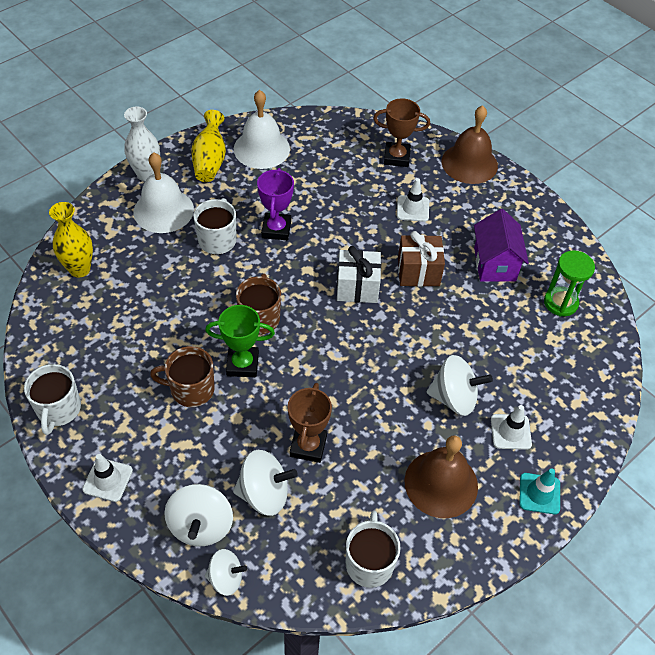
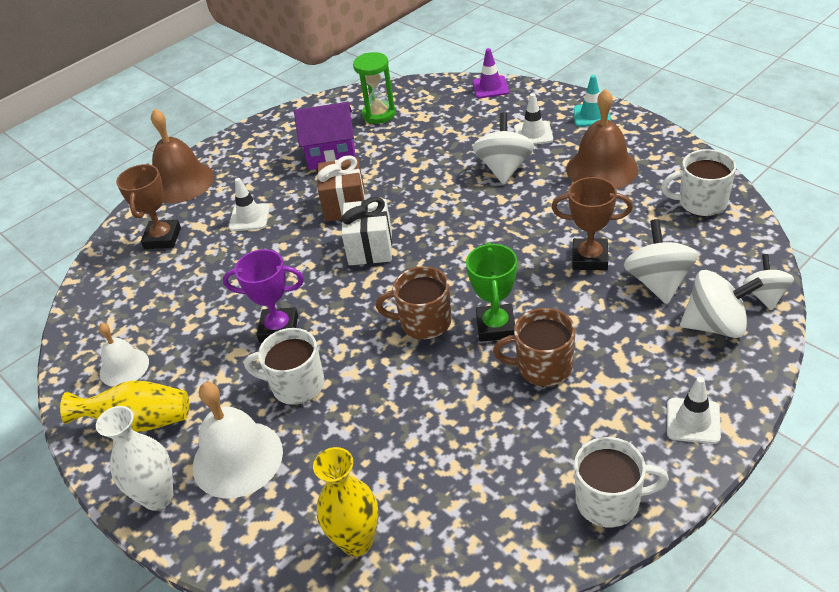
camera: 85 degrees left, 10 degrees down
(191, 389) = (542, 367): brown mug -> brown mug turned 90 degrees clockwise
(261, 148) = (124, 367): white bell -> white bell, size x0.61
(605, 404) = (490, 87): none -> purple traffic cone

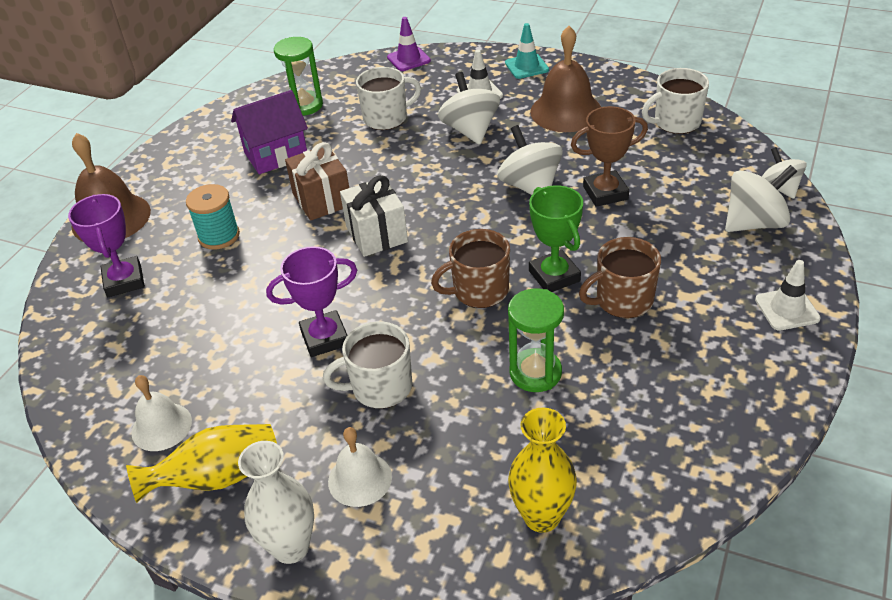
camera: 25 degrees left, 0 degrees up
(162, 238) = (124, 281): brown trophy -> purple trophy
(237, 458) = (360, 479): white bell -> white bell, size x0.61
(249, 217) = (219, 236): white traffic cone -> turquoise spool
(427, 411) = (535, 373): none -> green hourglass
(609, 501) = (759, 400): white mug -> white mug (386, 118)
(658, 282) = (681, 199): white spinning top -> white spinning top (530, 186)

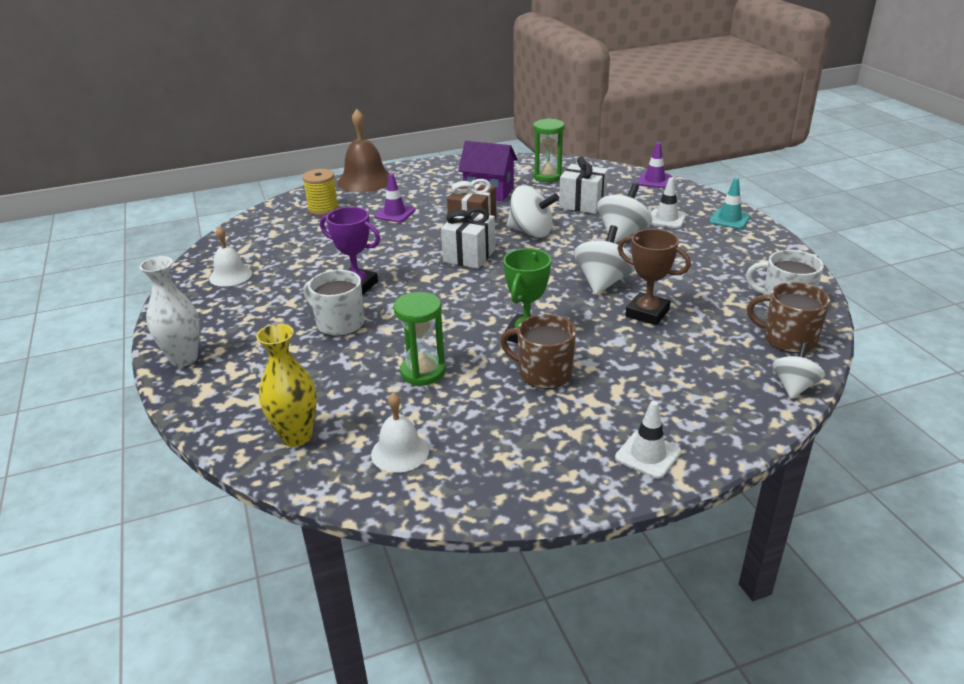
camera: 45 degrees right, 10 degrees down
(124, 281) = (323, 209): purple trophy -> yellow spool
(217, 477) = (211, 310): yellow vase -> none
(219, 236) = (395, 213): turquoise spool -> purple traffic cone
(360, 479) = (258, 354): white bell -> white bell (400, 452)
(386, 118) = (582, 204): white mug -> white gift
(479, 291) = (470, 314): brown mug -> brown mug (788, 339)
(566, 111) = (709, 256): brown bell -> none
(754, 223) = (727, 393): white spinning top -> white spinning top (531, 232)

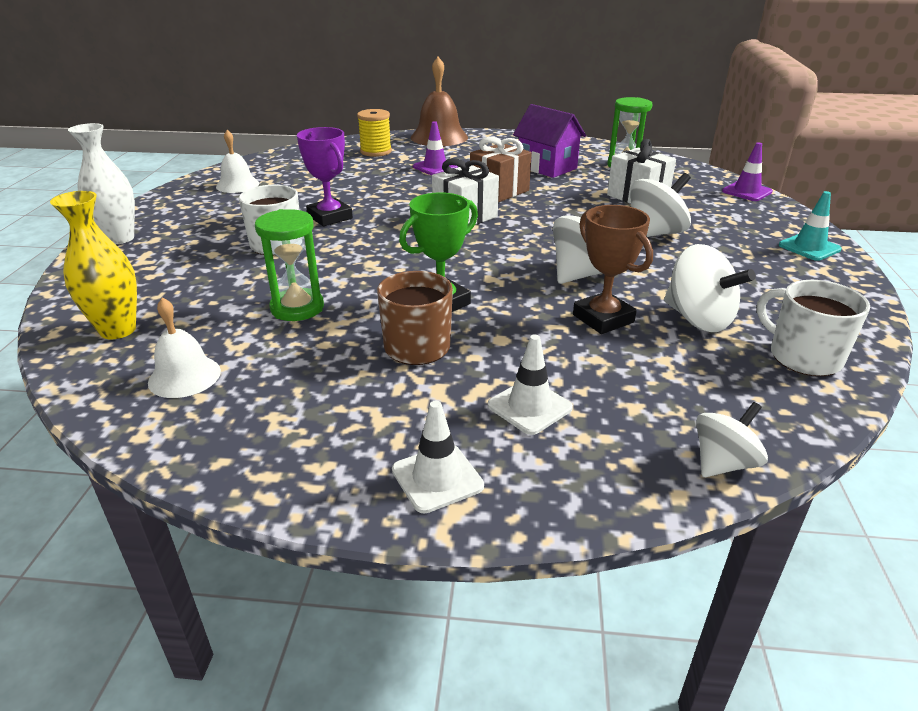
camera: 25 degrees right, 0 degrees up
(531, 232) = (552, 210): white spinning top -> white spinning top (698, 319)
(666, 219) = (725, 230): white traffic cone -> white traffic cone (529, 407)
(788, 339) = (769, 401): brown mug -> none

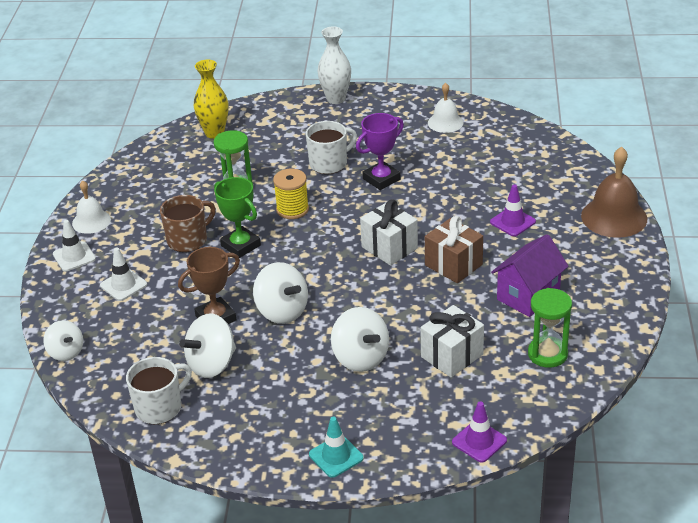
camera: 90 degrees right, 5 degrees up
(184, 376) = (166, 166): white bell -> white bell (91, 221)
(376, 151) = (552, 181): yellow spool -> yellow spool (292, 209)

